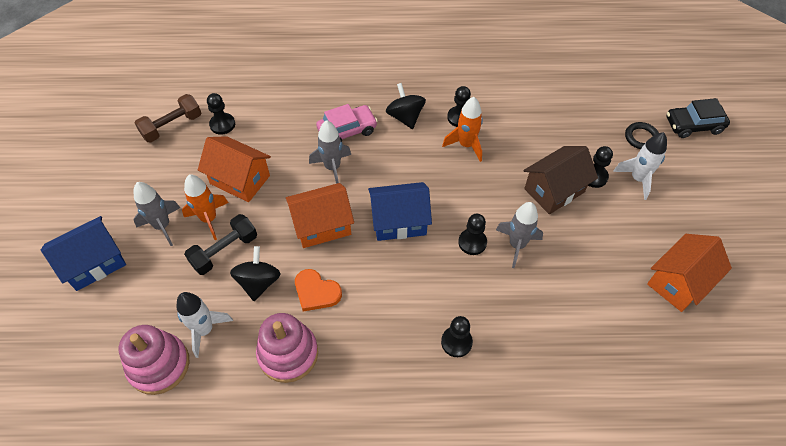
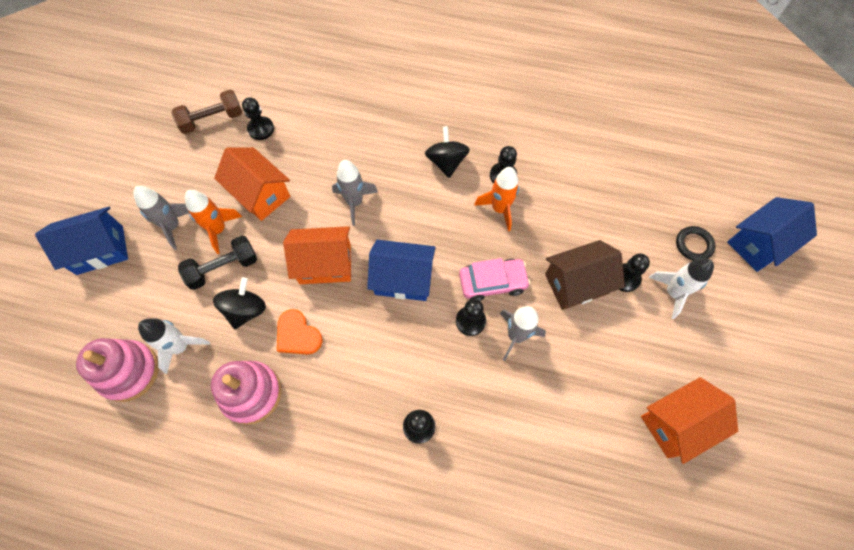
camera: 15 degrees right, 10 degrees up
(347, 130) = (382, 164): pink car -> pink car (492, 282)
(693, 125) = (758, 244): black car -> blue house

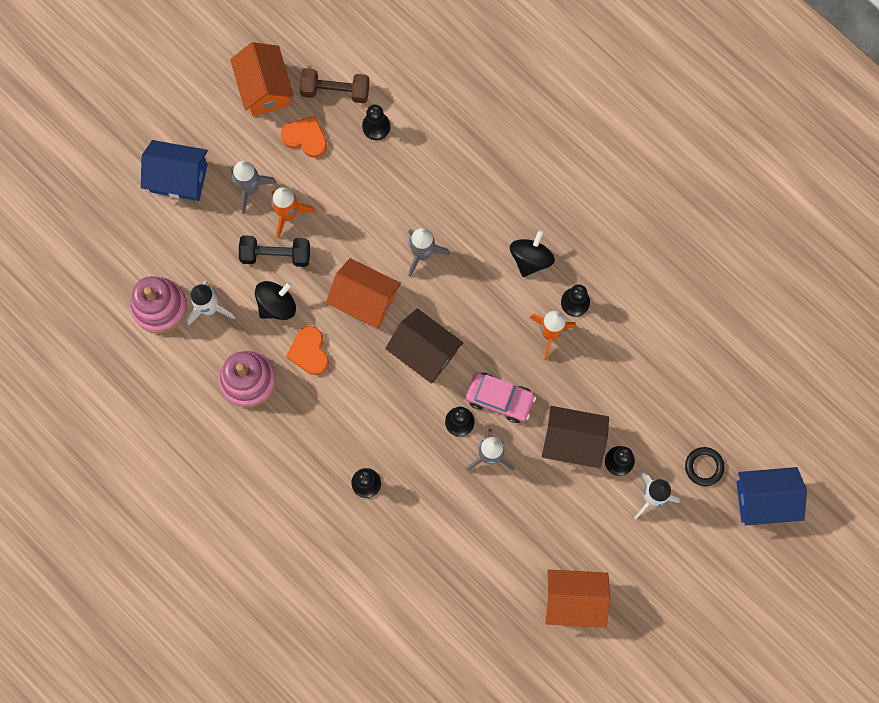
camera: 30 degrees right, 10 degrees up
(204, 164) = (305, 137): none -> orange heart
(260, 194) = (342, 198): orange house -> orange house (265, 88)
(403, 279) = (424, 352): blue house -> brown house

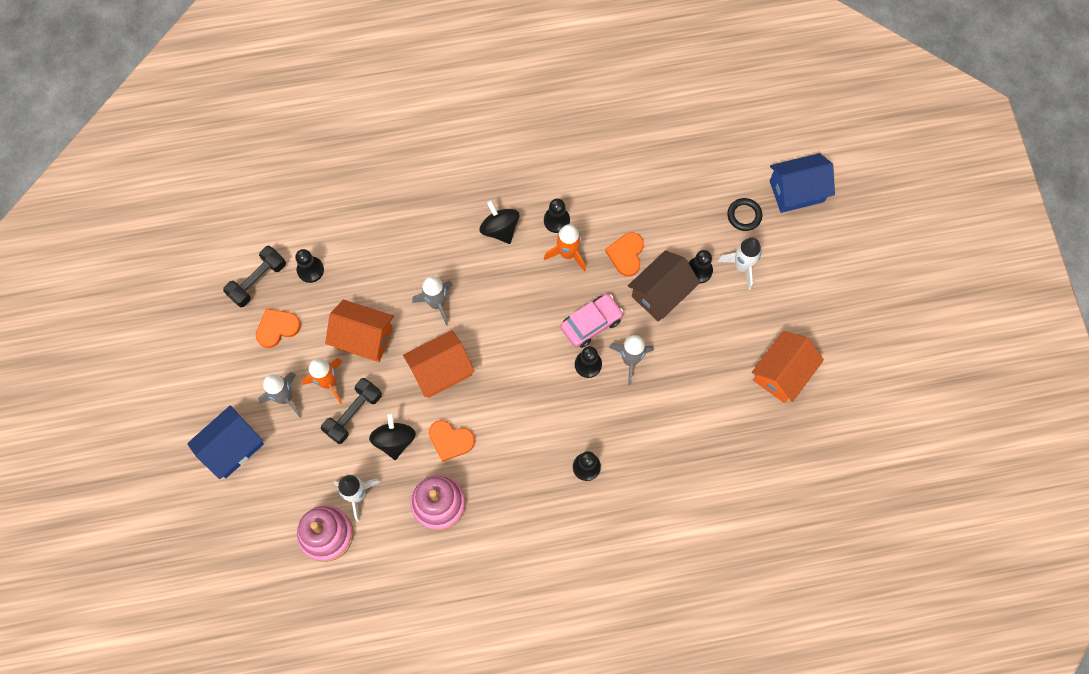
camera: 55 degrees left, 5 degrees down
(265, 88) = (213, 332): orange house -> orange house (363, 338)
(335, 91) = (258, 281): brown dumbbell -> black dumbbell
(424, 352) = (514, 354): brown house -> none
(587, 386) = (626, 254): none -> orange heart
(764, 499) = (796, 191): blue house -> blue house turned 45 degrees clockwise

